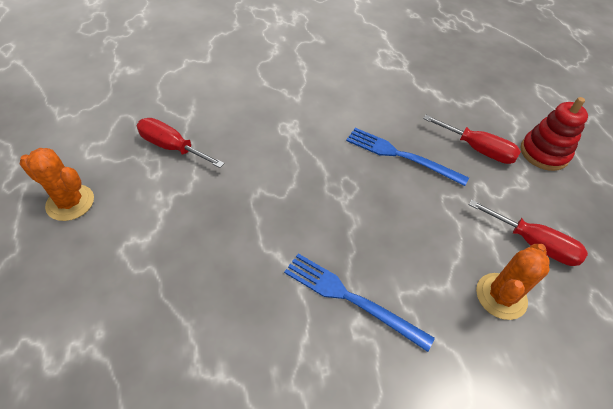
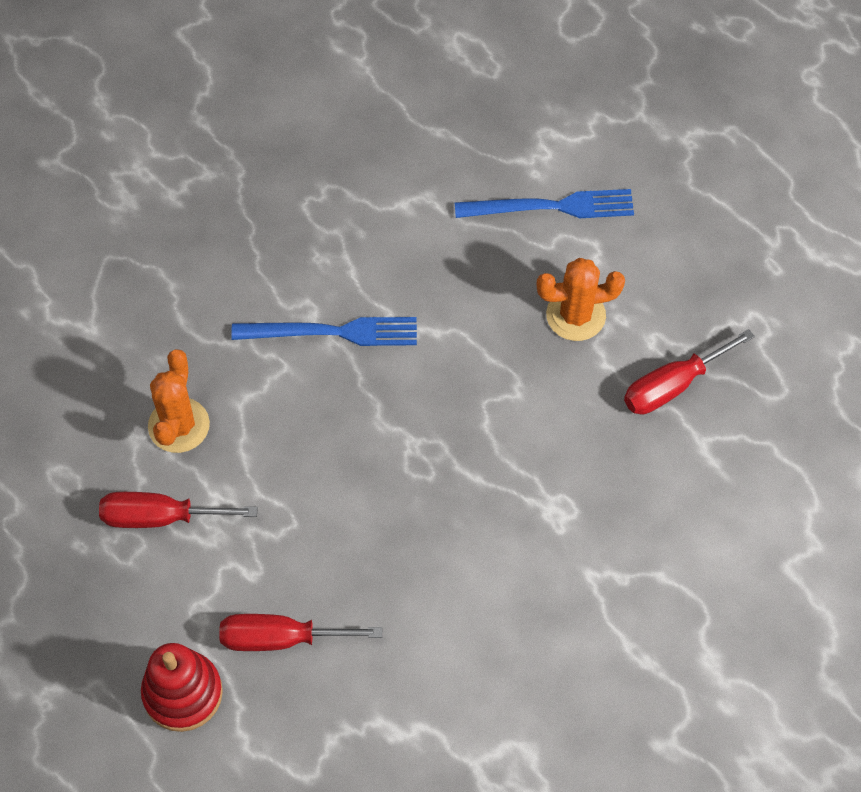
camera: 150 degrees right, 10 degrees up
(70, 202) = (701, 255): orange cactus -> orange cactus (575, 315)
(172, 147) = (672, 386): red screwdriver -> red screwdriver turned 150 degrees clockwise
(401, 156) = (380, 557): blue fork -> blue fork (551, 207)

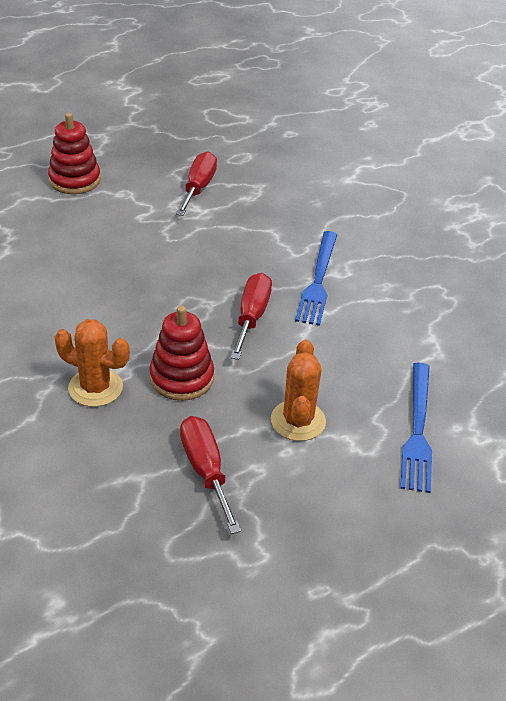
camera: 100 degrees right, 20 degrees down
(179, 425) = (263, 203): orange cactus -> orange cactus (95, 388)
(281, 638) = (89, 221): red screwdriver -> red screwdriver (251, 317)
(550, 441) = (181, 378): none -> red stacking toy

